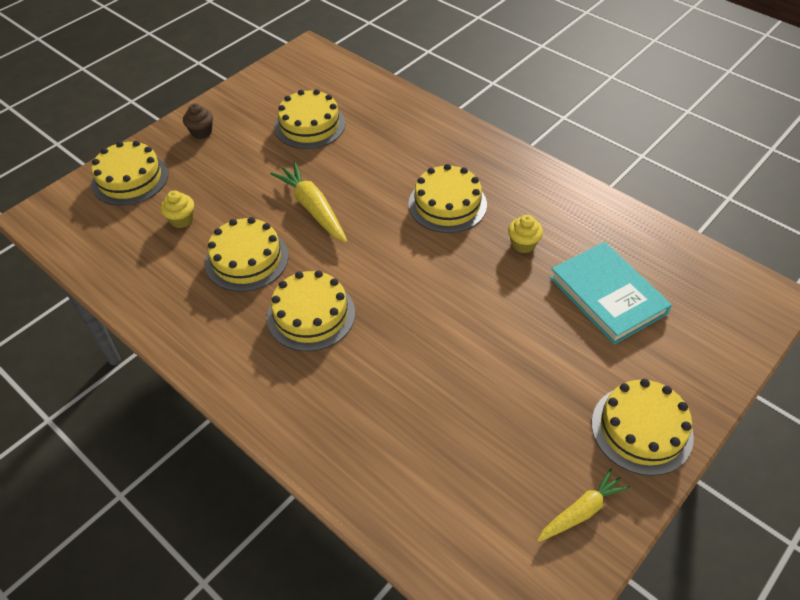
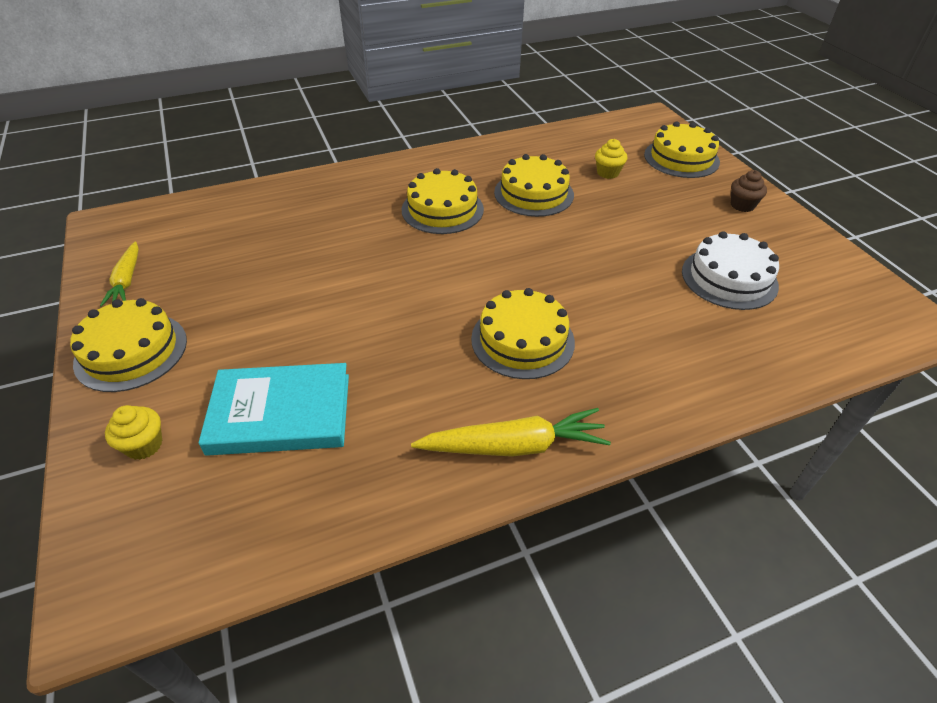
camera: 115 degrees right, 5 degrees down
(309, 125) = (729, 278): yellow cake -> white cake
(313, 208) = (578, 244): yellow carrot -> yellow carrot (514, 446)
(523, 244) = (413, 377): yellow cupcake -> yellow cupcake (144, 445)

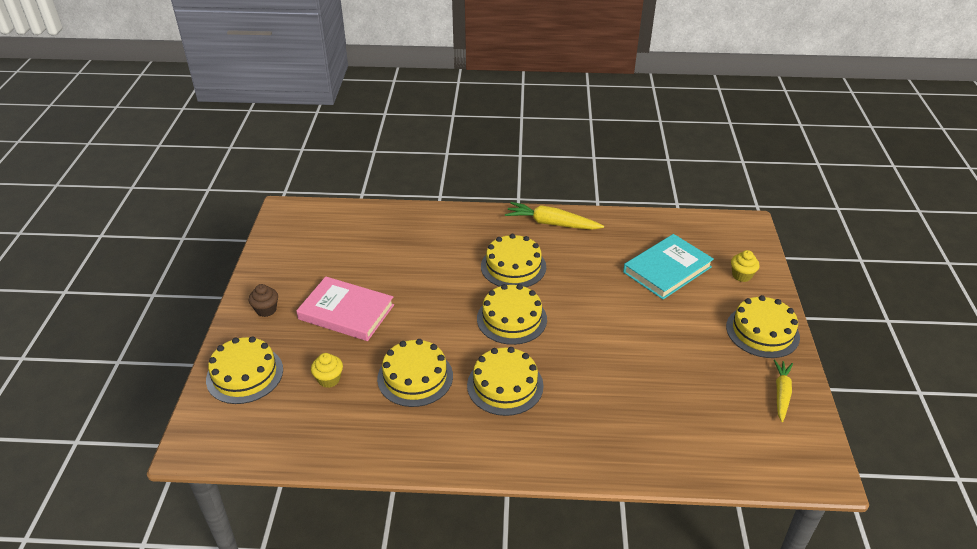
camera: 155 degrees left, 5 degrees down
(280, 413) = (667, 269): turquoise book -> turquoise book turned 60 degrees counterclockwise
(477, 271) = (511, 319): none -> yellow cake
(663, 225) = (346, 312): none -> pink book
(729, 278) = (352, 263): white cake -> none

